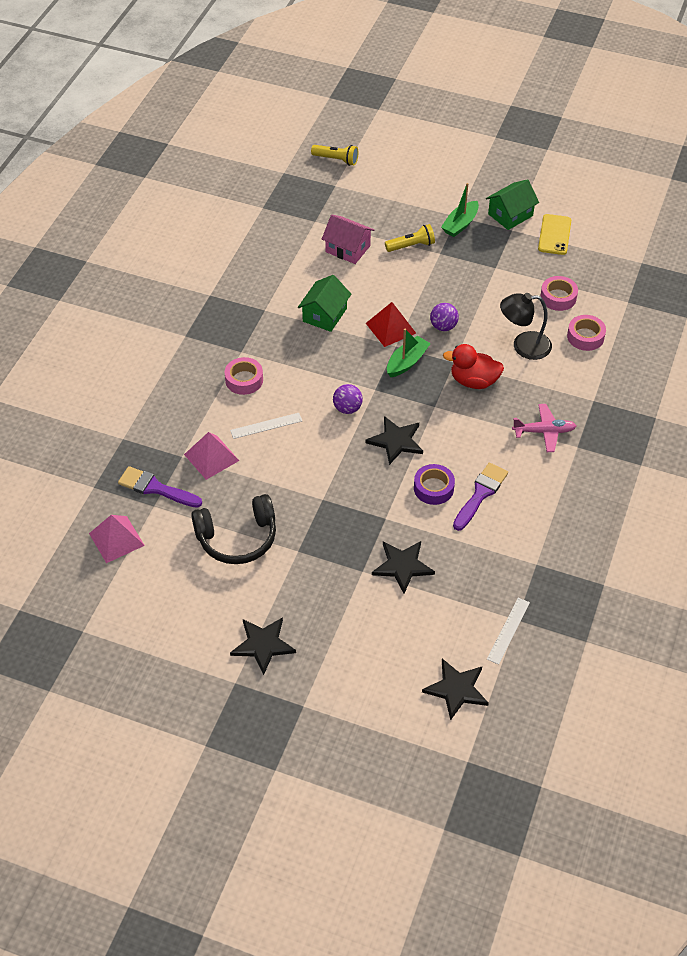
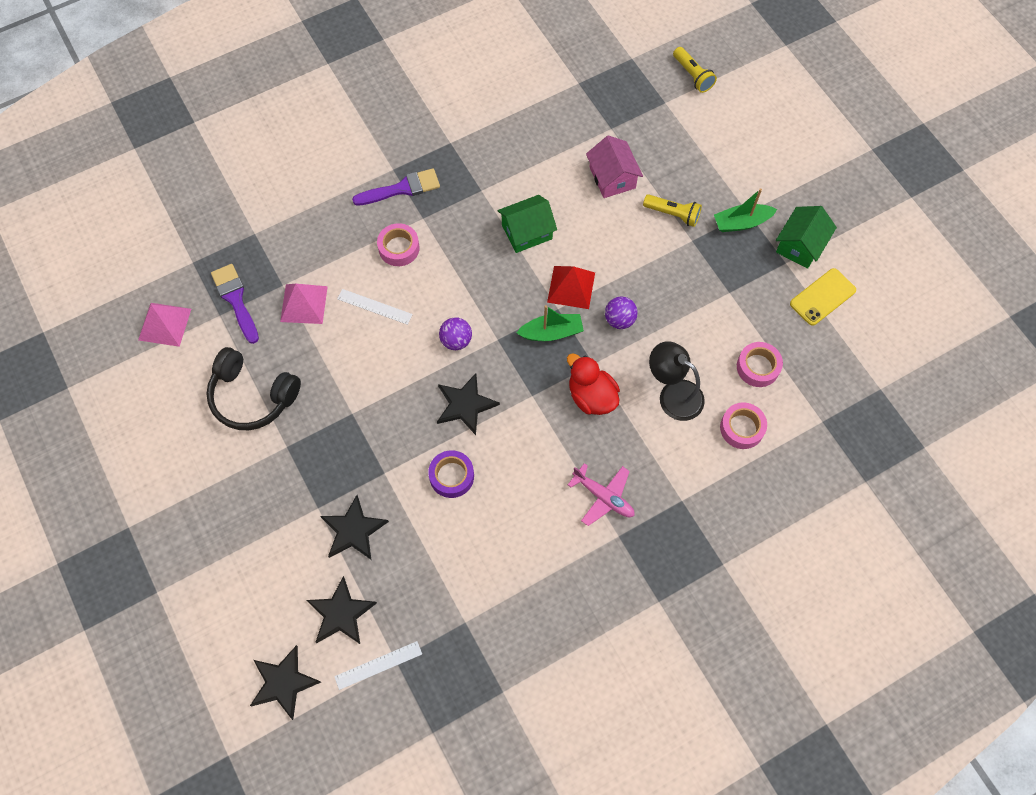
camera: 40 degrees right, 15 degrees up
(263, 645) = (179, 511): black star -> black star (341, 613)
(480, 494) = (485, 514): purple brush -> purple brush (402, 189)
(510, 215) = (800, 245): green house -> green house turned 60 degrees counterclockwise

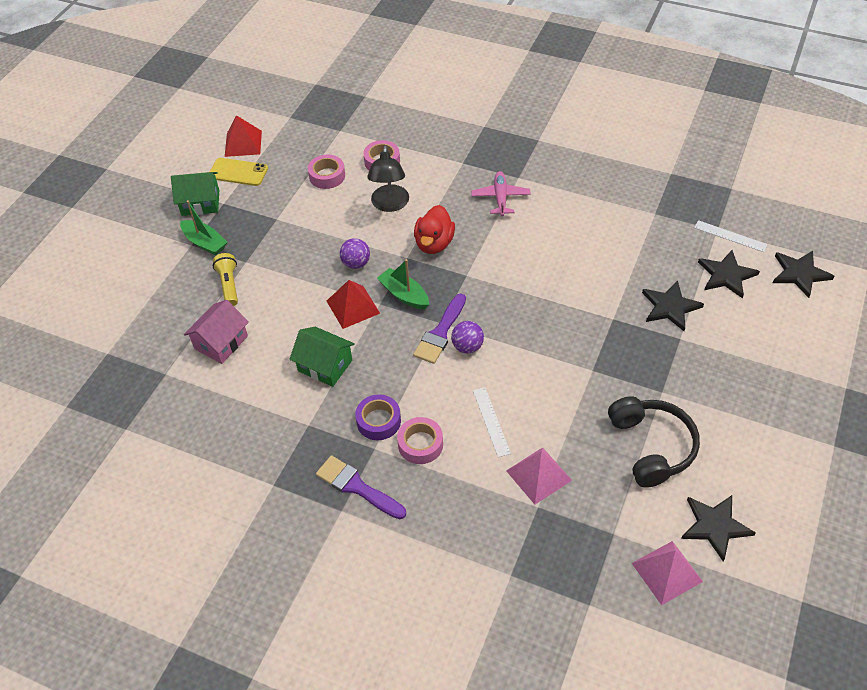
camera: 125 degrees left, 15 degrees down
(235, 300) = (587, 532): purple brush -> purple brush (440, 333)
(451, 476) = (573, 280): purple tape -> purple tape (378, 421)
(465, 405) = (513, 307): black star -> black star (715, 526)
(692, 75) = (60, 351): yellow flashlight -> none
(866, 324) = (243, 143): none -> red pyramid

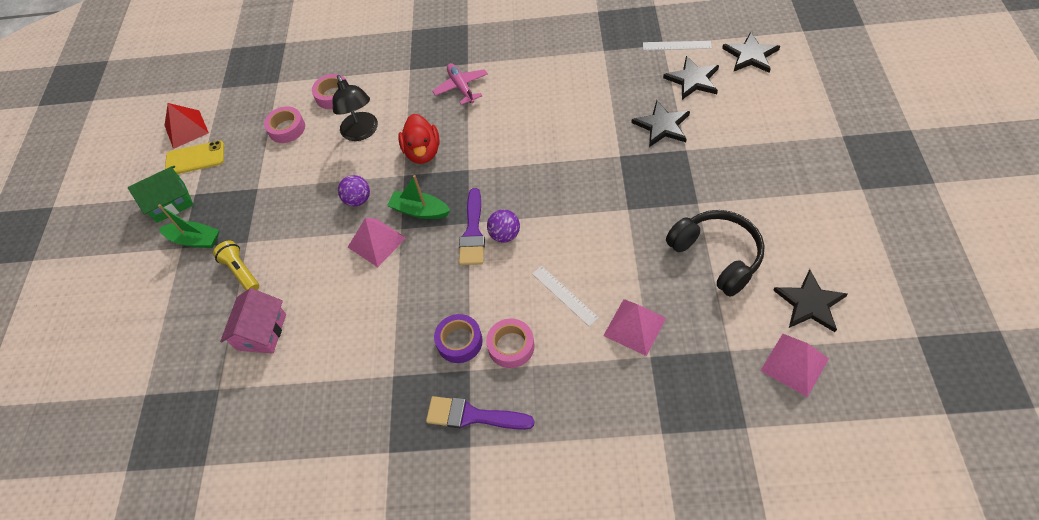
camera: 20 degrees left, 5 degrees up
(325, 365) = (379, 310): green house -> none
(353, 307) = (376, 242): red pyramid -> pink pyramid

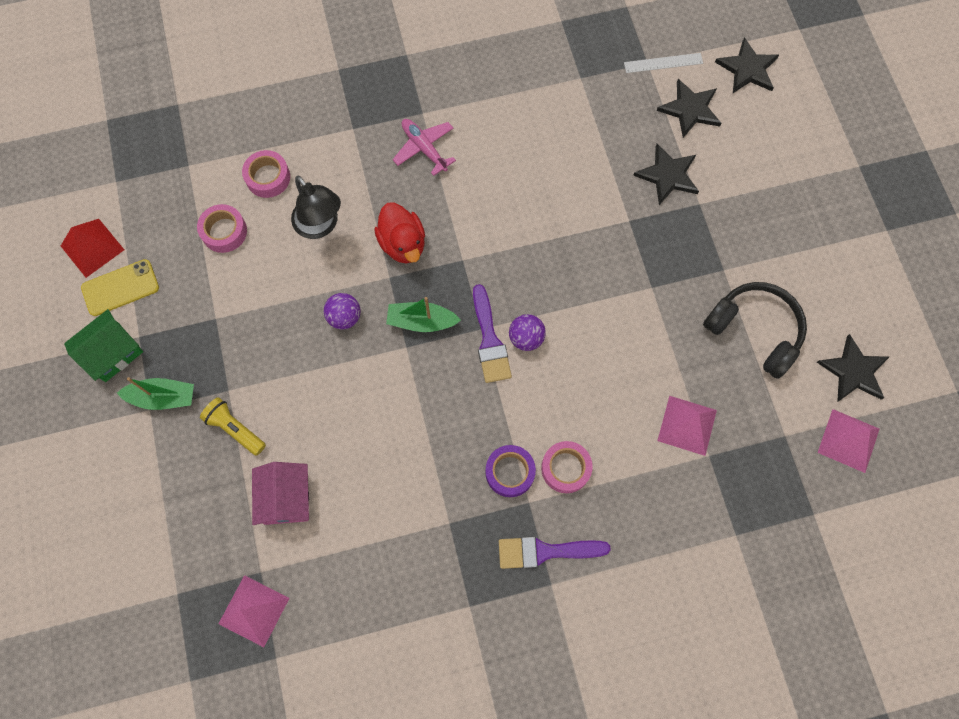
camera: 20 degrees left, 15 degrees up
(376, 242) = (383, 368): pink pyramid -> pink pyramid (254, 610)
(564, 295) = (607, 401): white ruler -> none

